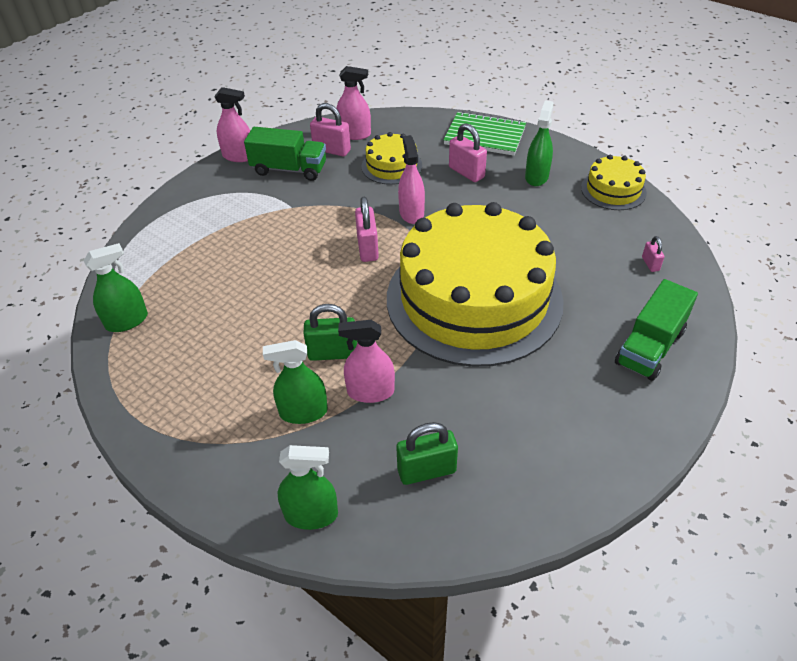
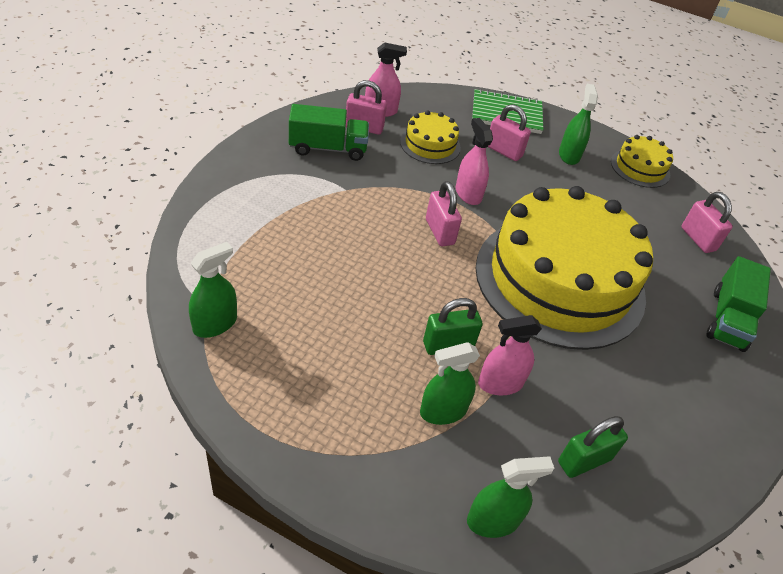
camera: 20 degrees left, 0 degrees up
(239, 156) = (268, 134): pink spray bottle -> none
(650, 264) = (698, 239): pink padlock -> pink padlock, size x1.84

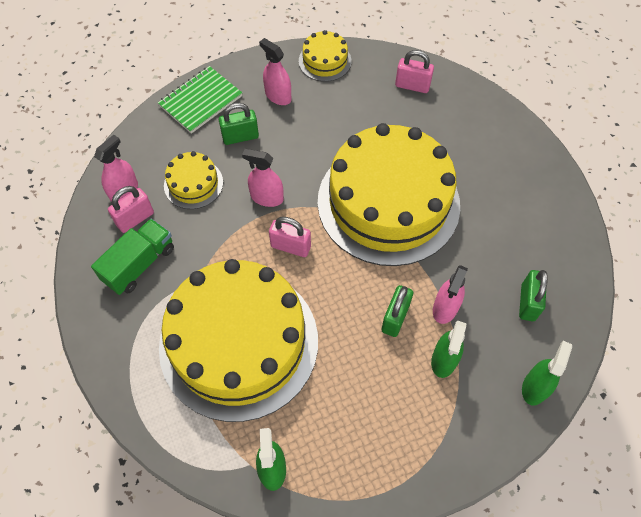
camera: 45 degrees left, 15 degrees up
(316, 241) = (239, 342): none -> yellow cake
(503, 151) = (240, 137): pink padlock -> green padlock
(569, 155) = (278, 96): green spray bottle -> pink spray bottle
(728, 319) = (484, 130): green truck -> none

